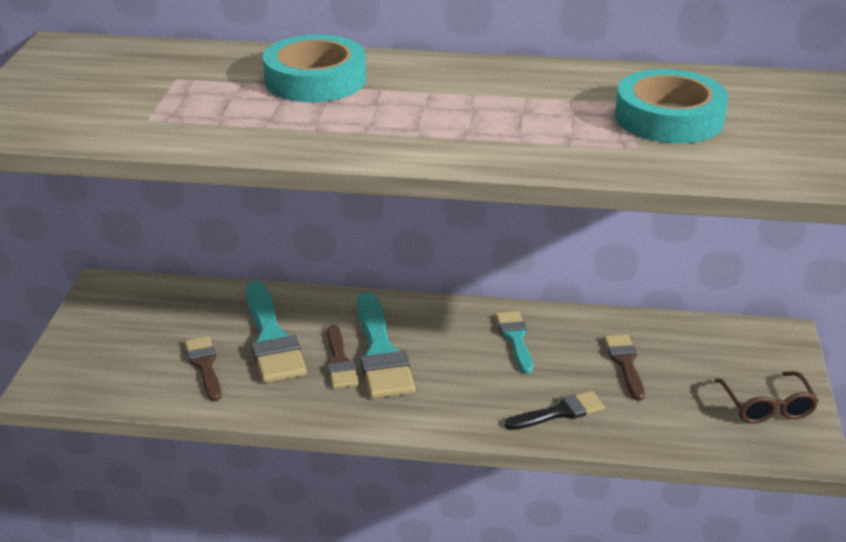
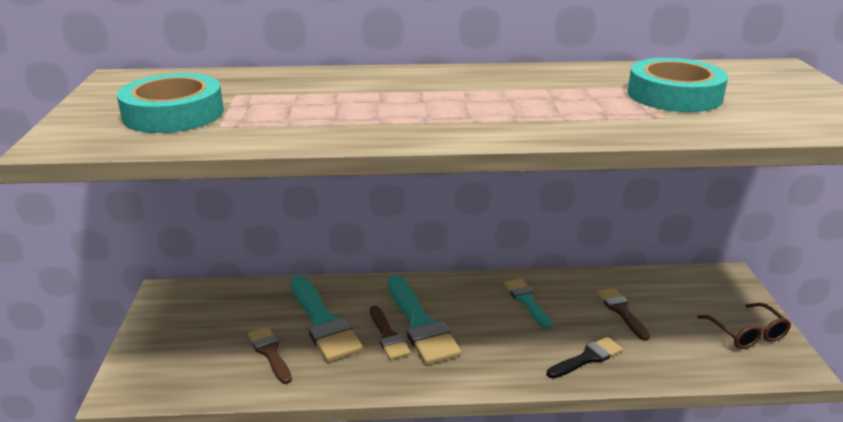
camera: 10 degrees left, 5 degrees down
(315, 80) = (361, 88): turquoise tape -> turquoise tape (173, 114)

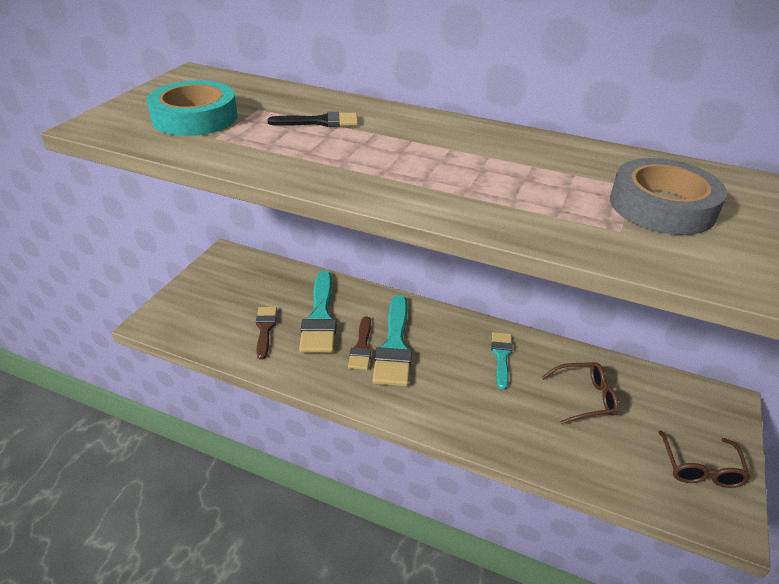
camera: 25 degrees right, 10 degrees up
(587, 358) = (517, 431): black brush -> black brush (320, 122)
(621, 311) = (585, 398): brown brush -> brown glasses
(674, 95) = (662, 206): turquoise tape -> grey tape

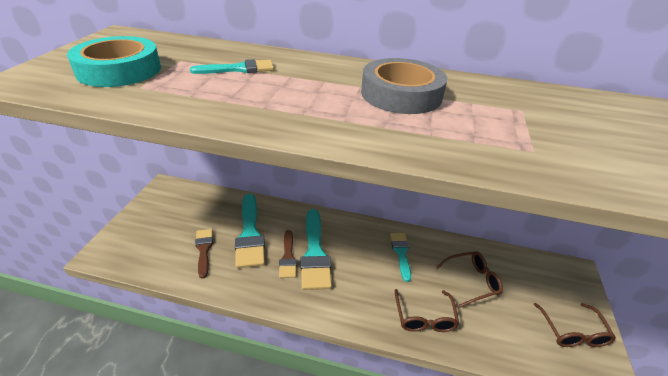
camera: 10 degrees left, 0 degrees up
(320, 122) = (239, 69): black brush -> turquoise brush
(514, 430) = (424, 317): none -> brown glasses
(662, 206) = (556, 126): grey tape -> grey tape (401, 94)

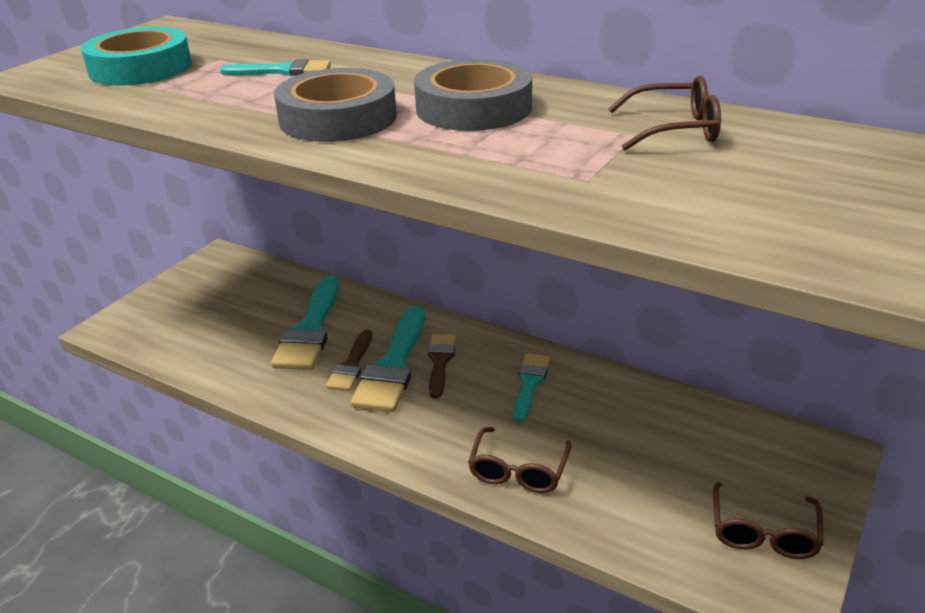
camera: 20 degrees right, 5 degrees down
(204, 249) = (239, 340): brown brush -> brown brush (440, 361)
(313, 108) = (338, 118): none -> grey tape
(472, 281) = (627, 438): brown glasses -> brown glasses (674, 129)

